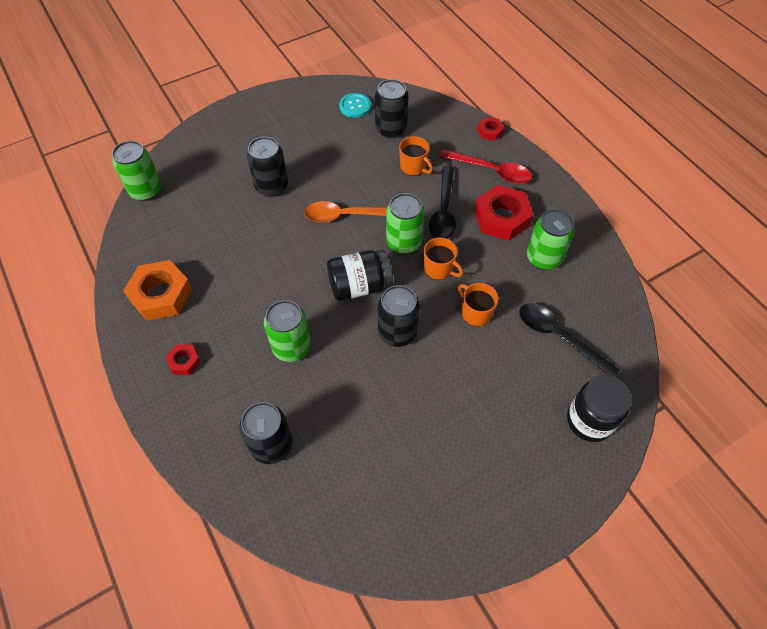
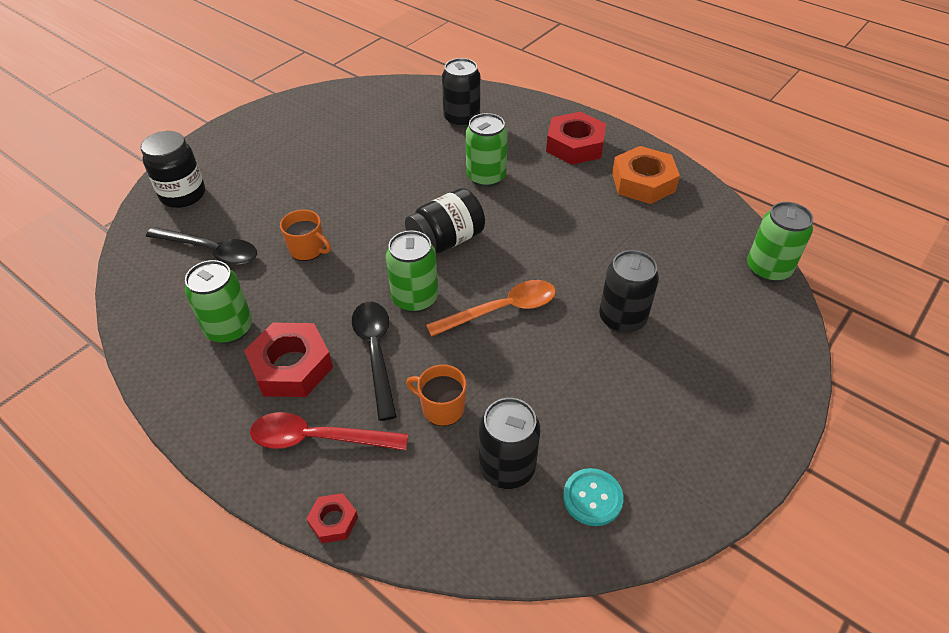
camera: 160 degrees right, 10 degrees down
(184, 361) = (575, 145): red nut -> red nut, size x2.00
(397, 332) = (387, 212): black can -> none
(439, 269) = (361, 281): orange mug -> none

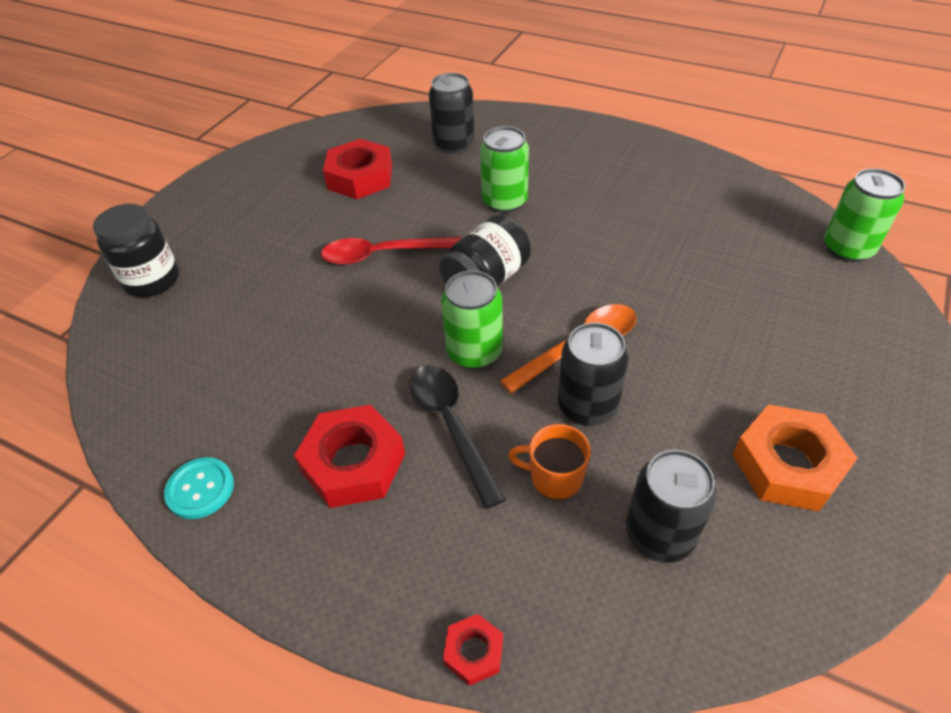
camera: 10 degrees left, 0 degrees up
(211, 251) = (207, 341): black spoon -> none
(229, 329) = (260, 431): green can -> none
(307, 249) = (326, 318): orange mug -> none
(318, 438) = (418, 547): red spoon -> red spoon (382, 254)
(575, 145) = (588, 153): red nut -> red nut (360, 177)
(592, 498) = (773, 550): turquoise button -> turquoise button (200, 489)
(622, 319) = (717, 331): black can -> black can (587, 406)
(643, 182) = (677, 179): orange nut -> orange nut (787, 465)

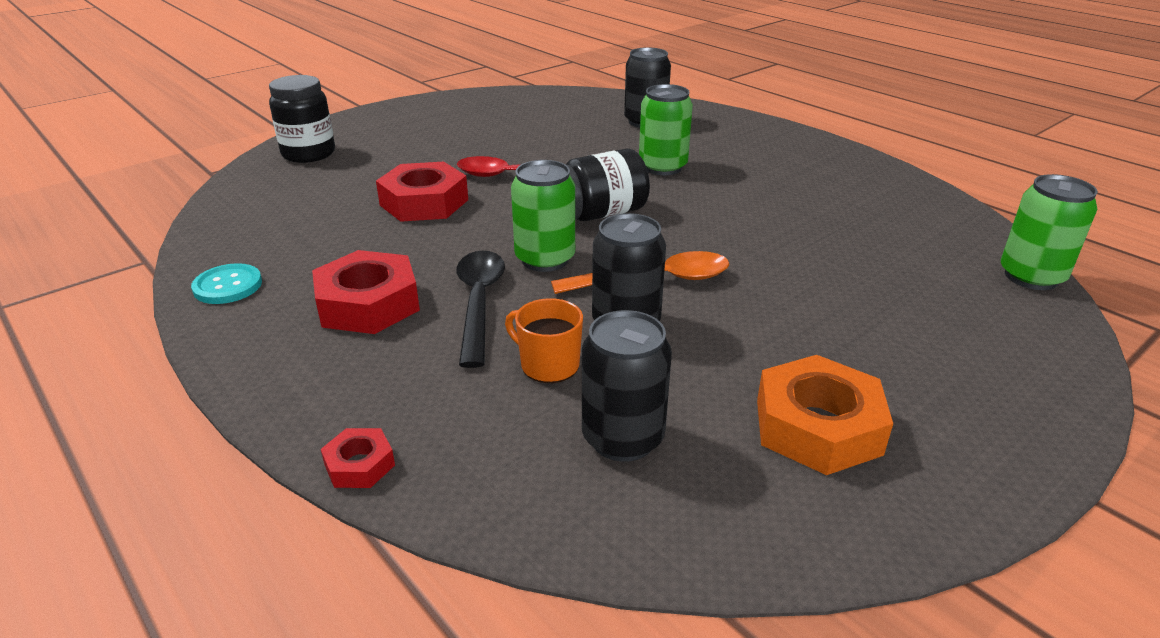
camera: 20 degrees right, 15 degrees down
(360, 177) = (539, 127): red nut -> red nut (424, 202)

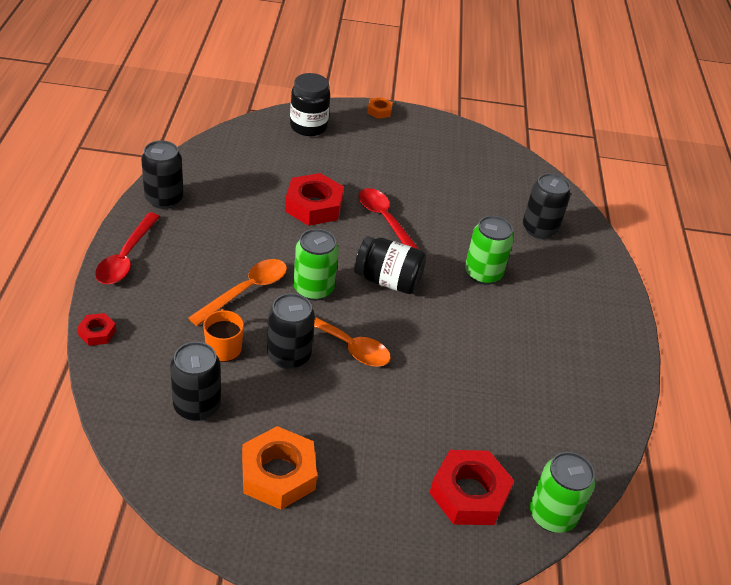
camera: 40 degrees right, 10 degrees up
(228, 286) = (164, 199): turquoise button -> black can
(267, 365) = (126, 257): none -> red spoon
(364, 115) = (379, 111): none -> orange nut
(368, 304) = (202, 254): red nut -> red nut (469, 493)
(479, 303) = (246, 291): black spoon -> orange spoon

